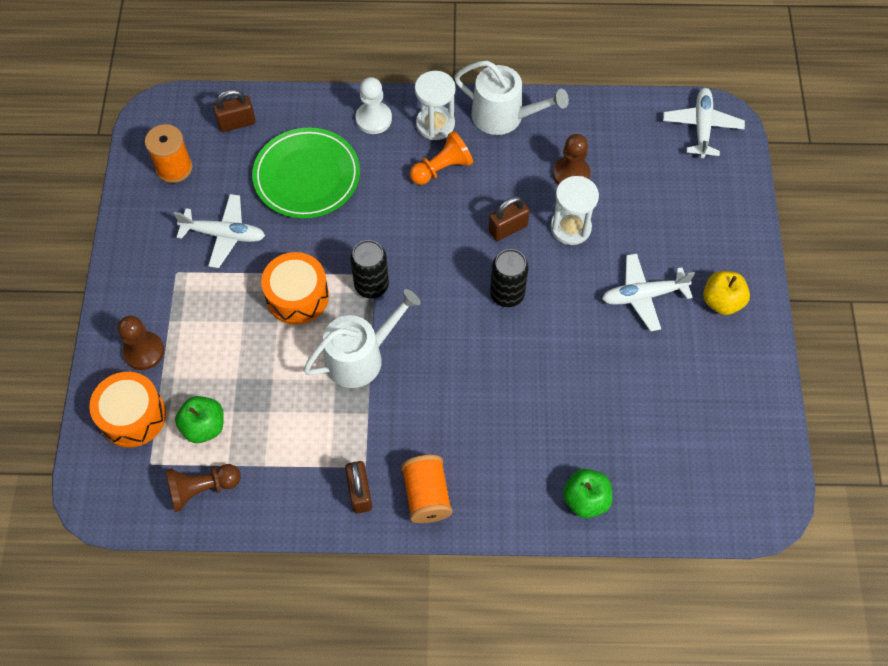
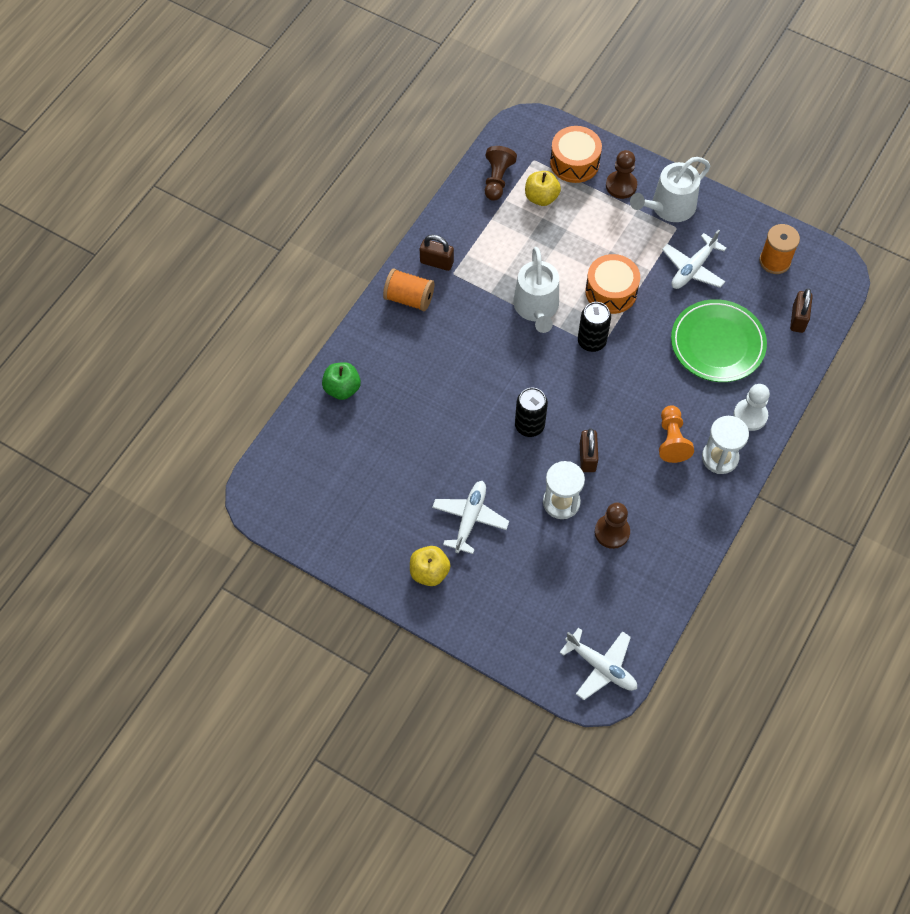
camera: 120 degrees right, 0 degrees up
(204, 427) = (541, 197): green apple -> yellow apple
(504, 116) = (700, 513): white watering can -> white watering can (669, 207)

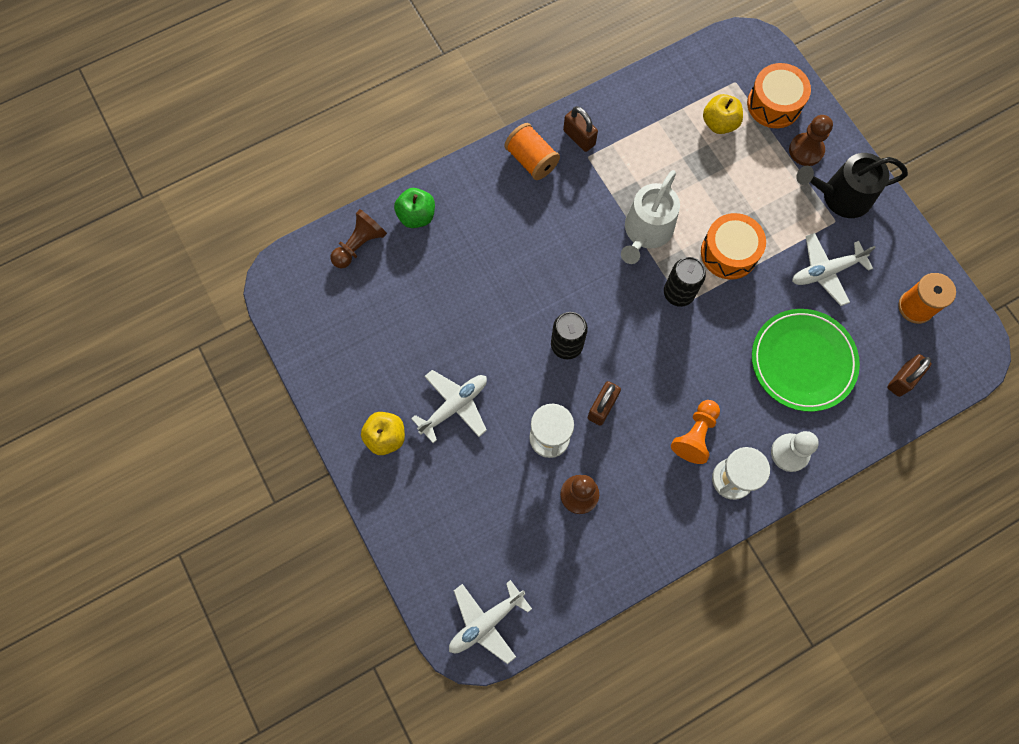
camera: 30 degrees right, 10 degrees up
(497, 180) = (687, 84): brown pawn -> brown pawn (359, 245)
(601, 667) = (486, 622): white plane -> white plane turned 75 degrees clockwise
(669, 207) = (841, 196): white watering can -> black watering can

